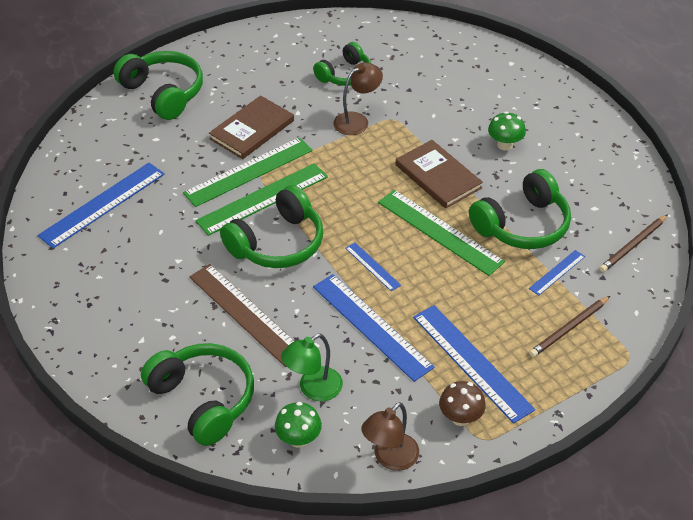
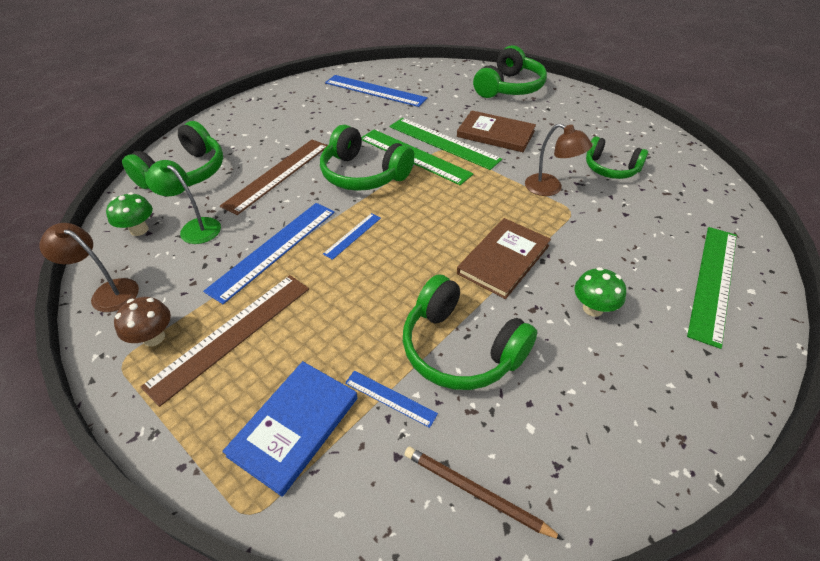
camera: 75 degrees right, 0 degrees up
(439, 232) = (418, 275): green ruler -> green ruler (713, 282)
(472, 362) = (232, 335): blue ruler -> brown ruler
(569, 328) = (294, 426): brown pencil -> blue book

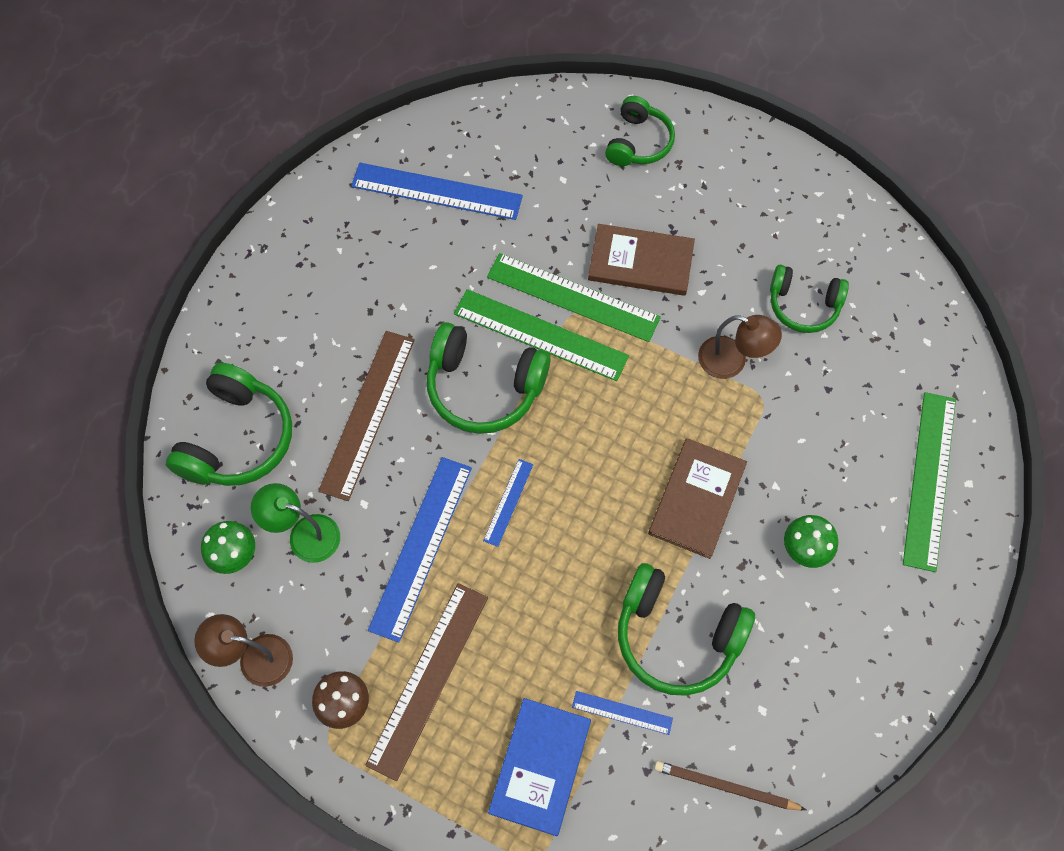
camera: 15 degrees left, 20 degrees up
(509, 87) = (638, 142): green headphones -> green headphones, size x0.66

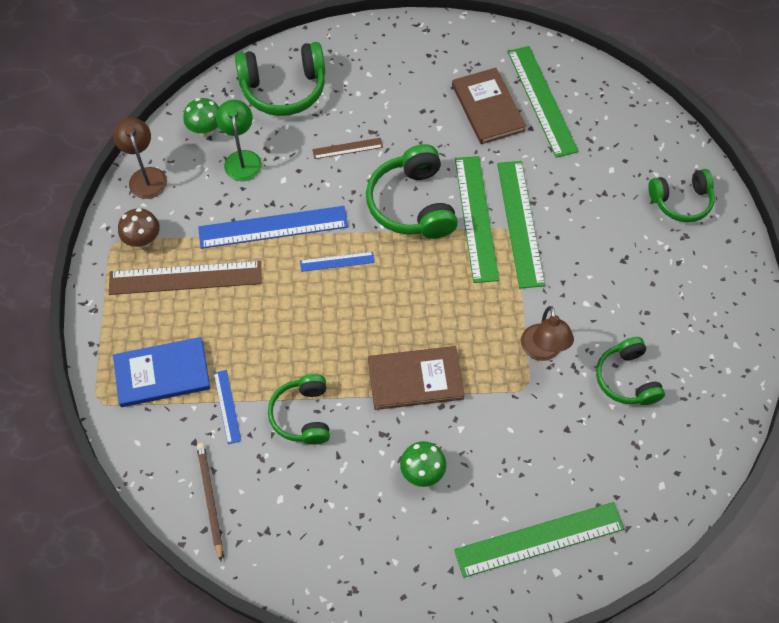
camera: 60 degrees right, 5 degrees down
(367, 413) = (347, 148): brown ruler -> brown ruler, size x0.49
(437, 191) = (542, 100): blue ruler -> green ruler
(641, 262) = (581, 251): brown book -> brown book (488, 108)
(676, 636) = (303, 415): green headphones -> green headphones, size x0.66

